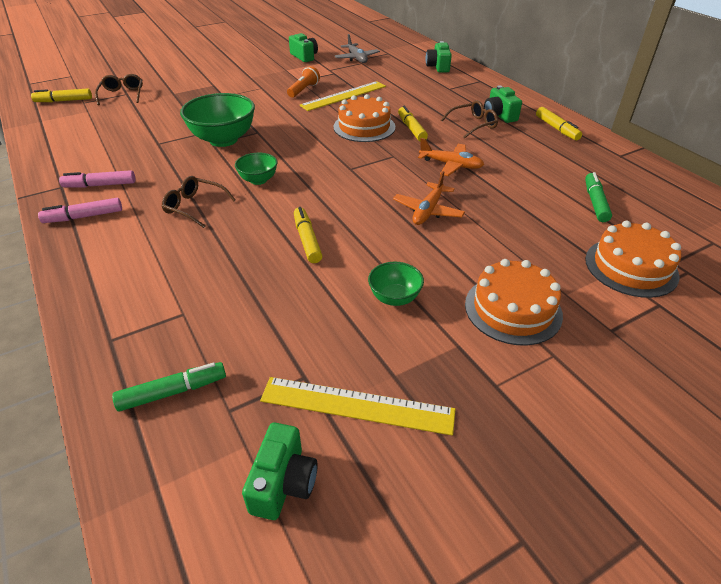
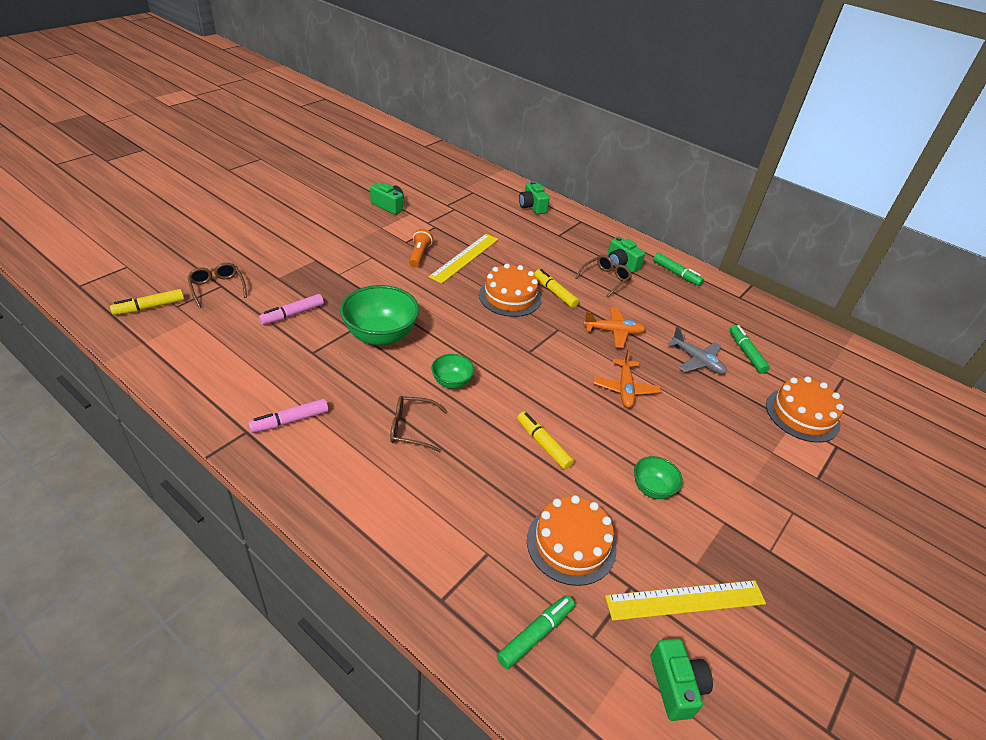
camera: 25 degrees left, 0 degrees up
(83, 217) = (303, 465): pink marker -> pink marker (292, 314)
(357, 58) = (445, 203): grey plane -> grey plane (697, 361)
(513, 309) = (744, 476): orange cake -> orange cake (571, 544)
(556, 129) = (676, 274): yellow marker -> green marker

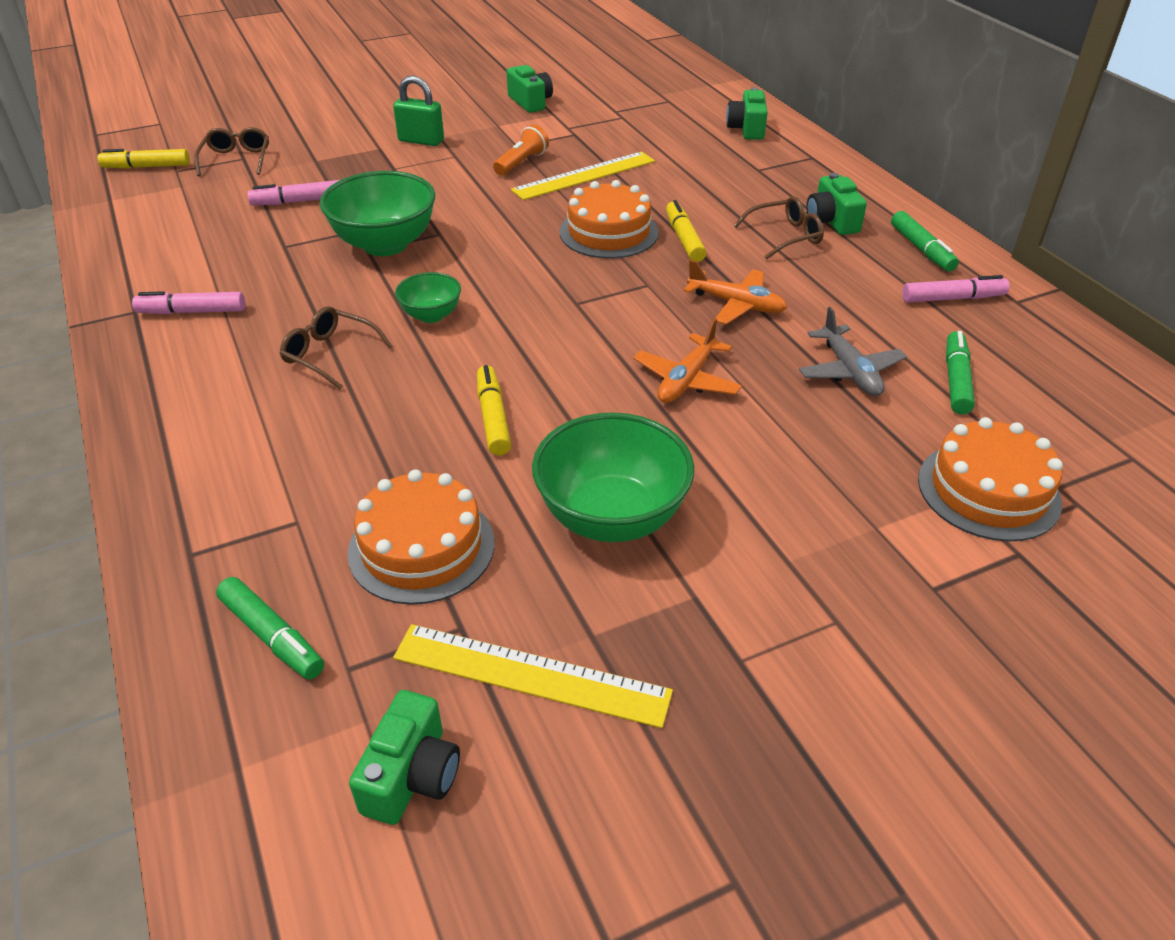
camera: 30 degrees right, 0 degrees up
(340, 249) = (421, 141): none -> green padlock
(536, 634) = (272, 636): green marker -> green marker turned 60 degrees clockwise
(652, 489) = (611, 517): green bowl -> green bowl, size x1.89
(711, 302) = (953, 298): none -> pink marker

